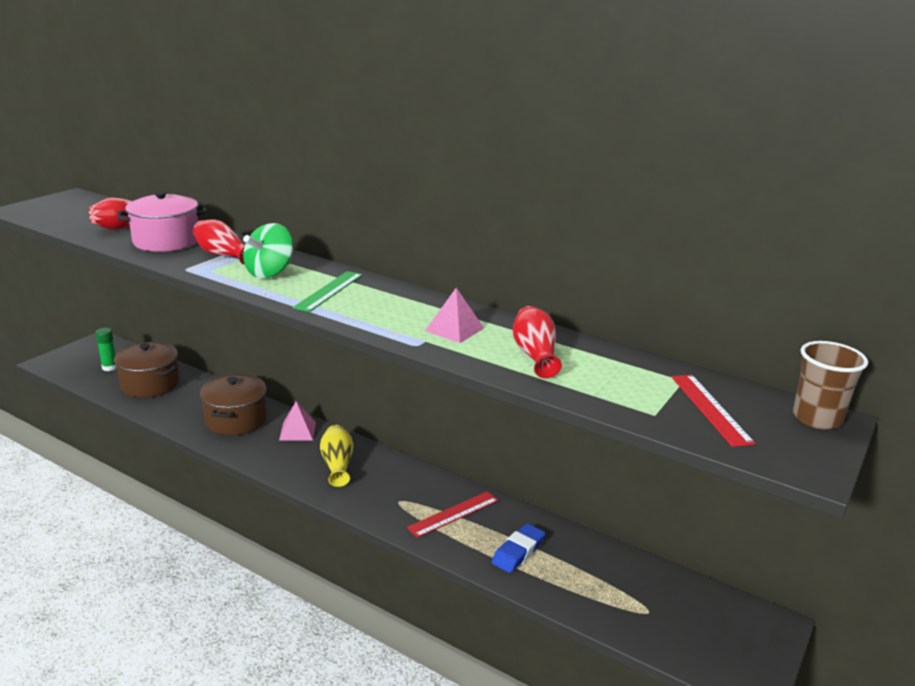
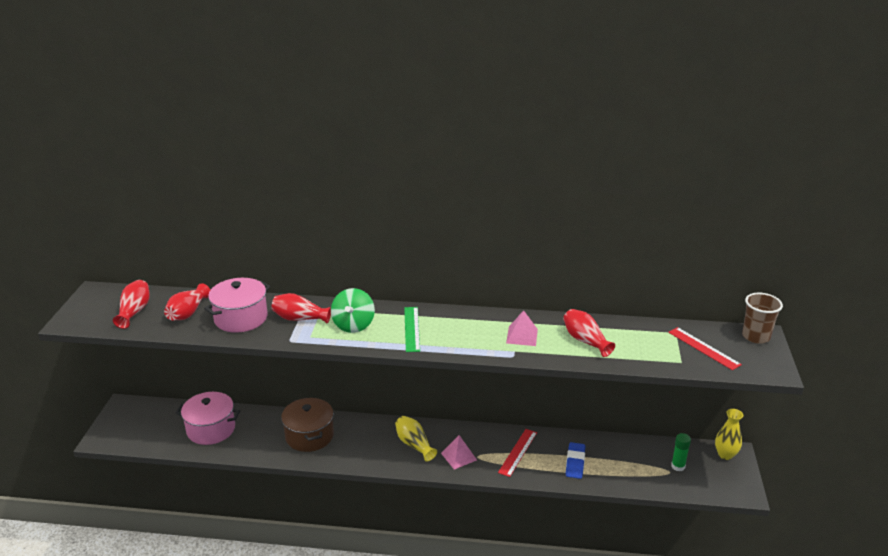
camera: 25 degrees left, 5 degrees up
(81, 215) = (134, 311): none -> red vase
(109, 367) = (160, 426): green glue stick -> green glue stick (678, 466)
(150, 384) = (211, 429): brown pot -> pink pot
(297, 431) = (362, 429): pink pyramid -> pink pyramid (458, 456)
(757, 620) = (725, 455): none -> yellow vase

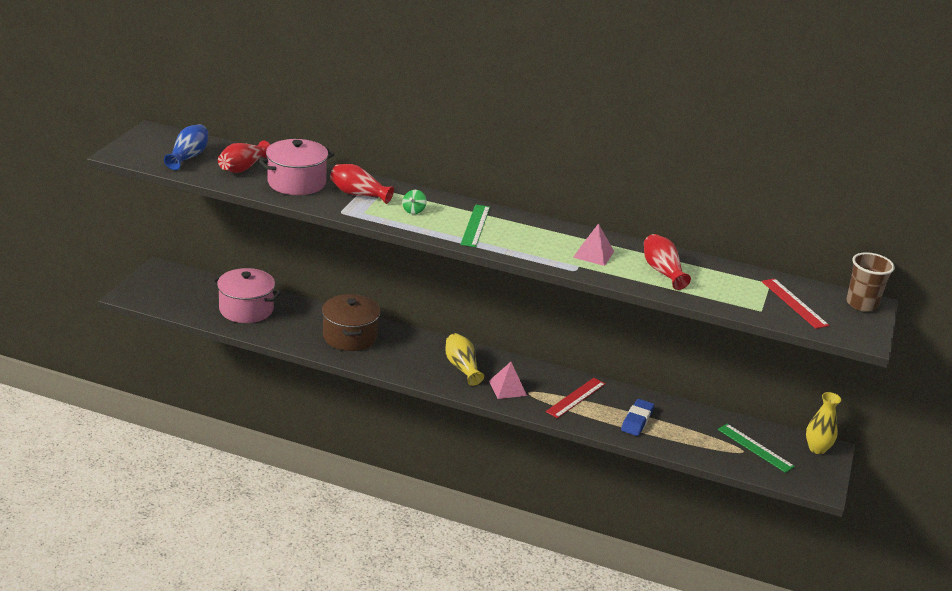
camera: 10 degrees right, 0 degrees up
(134, 311) = (188, 157): red vase -> blue vase
(353, 325) = (414, 211): green spinning top -> green spinning top, size x0.51
(678, 466) = (755, 448): green glue stick -> green ruler

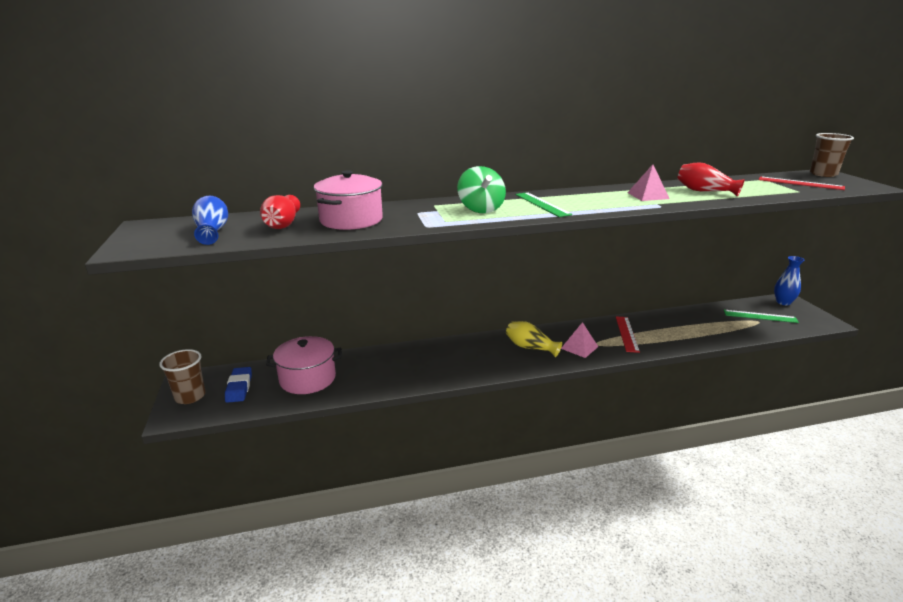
camera: 30 degrees left, 5 degrees down
(151, 285) = (190, 396): none -> brown cup
(350, 336) = (421, 362): brown pot -> none
(358, 194) = (418, 212): red vase -> none
(414, 211) = (481, 209): green spinning top -> green spinning top, size x1.96
(637, 420) = (681, 331): blue eraser -> blue eraser (239, 387)
(817, 449) = (783, 302): yellow vase -> blue vase

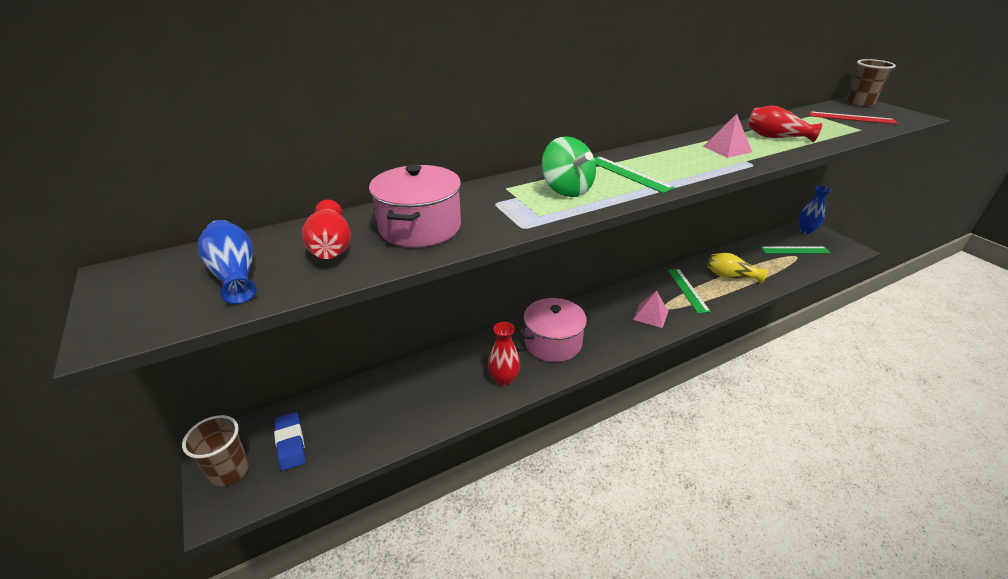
camera: 15 degrees left, 10 degrees up
(307, 379) = (373, 413): pink pot -> pink pot (553, 343)
(422, 373) = (504, 379): none -> red vase
(530, 347) = (602, 323): yellow vase -> yellow vase (731, 277)
(626, 334) = (687, 290): red ruler -> green ruler

